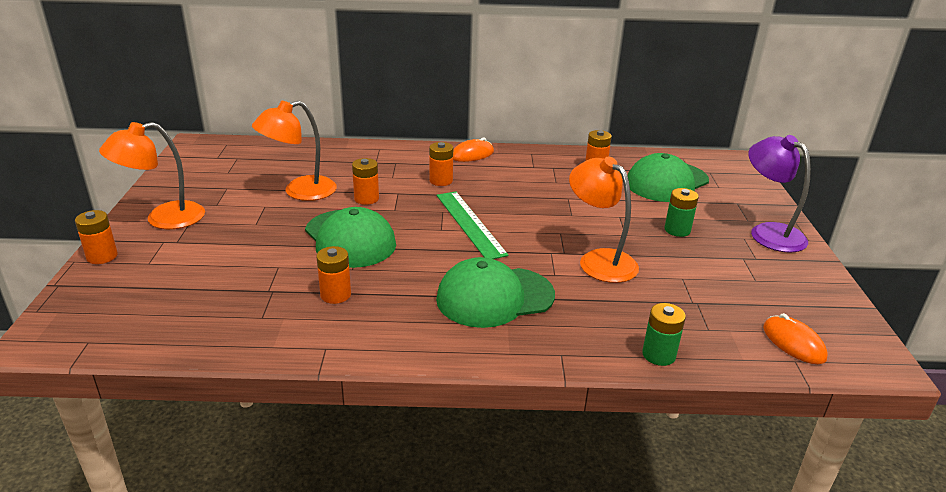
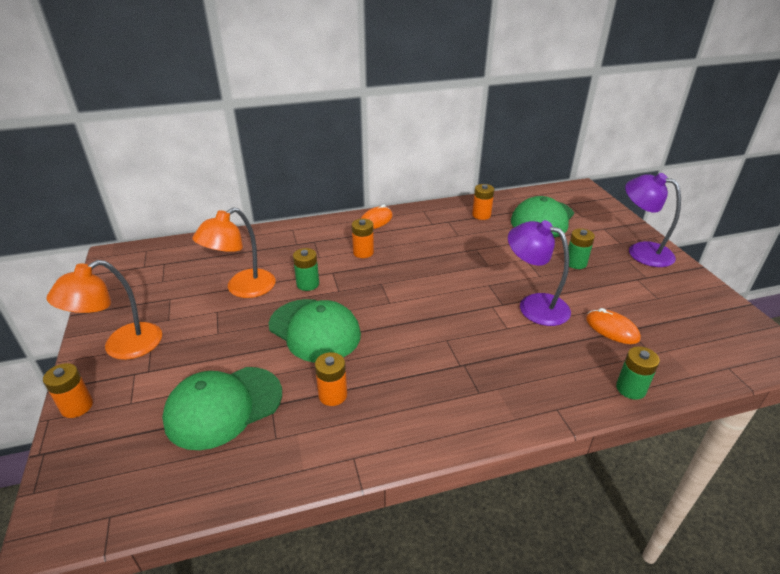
camera: 15 degrees left, 5 degrees up
(366, 199) = (308, 284): orange battery -> green battery
(469, 224) = (411, 292): green ruler -> none
(494, 297) = (472, 363): green cap -> green cap (223, 407)
(599, 260) = (534, 305): orange lamp -> purple lamp
(793, 343) = (718, 351): orange mouse -> orange mouse (612, 329)

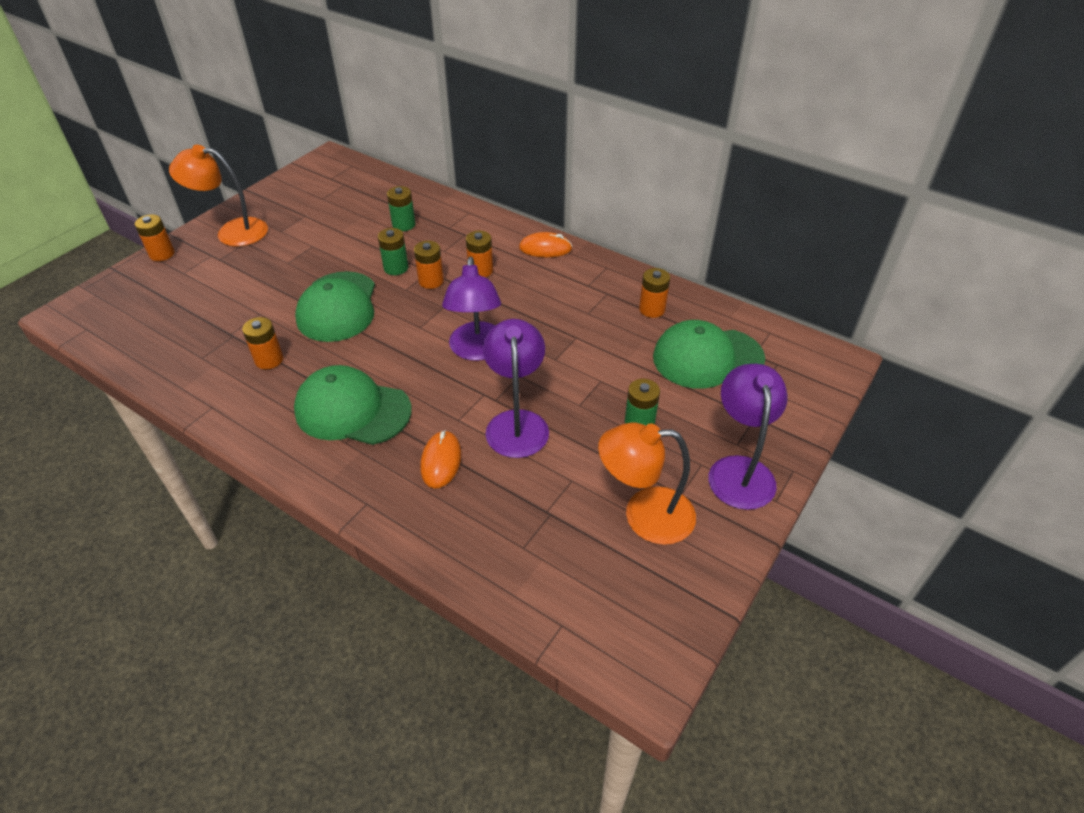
camera: 50 degrees right, 10 degrees up
(223, 407) = (212, 314): green cap -> green cap (352, 410)
(243, 289) = (353, 240): orange lamp -> orange lamp (644, 515)
(345, 276) = (431, 281): none -> orange battery
(445, 290) = (477, 350): none -> purple lamp
(612, 329) = (536, 499): orange mouse -> orange mouse (441, 461)
(630, 389) = (444, 548): green battery -> green battery (403, 225)

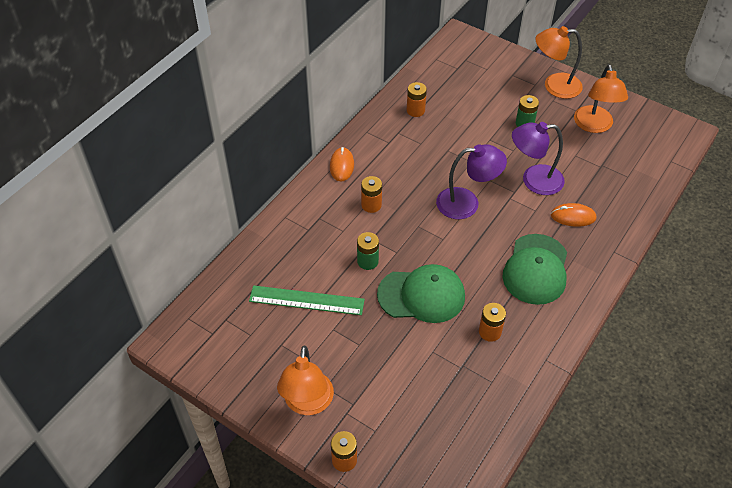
camera: 90 degrees left, 5 degrees up
(353, 228) = (306, 300): none -> green ruler
(403, 225) = (302, 262): green battery -> none
(431, 281) = (385, 236): orange battery -> none
(707, 358) = (463, 89): green cap -> none
(739, 470) = (554, 86): purple lamp -> orange lamp

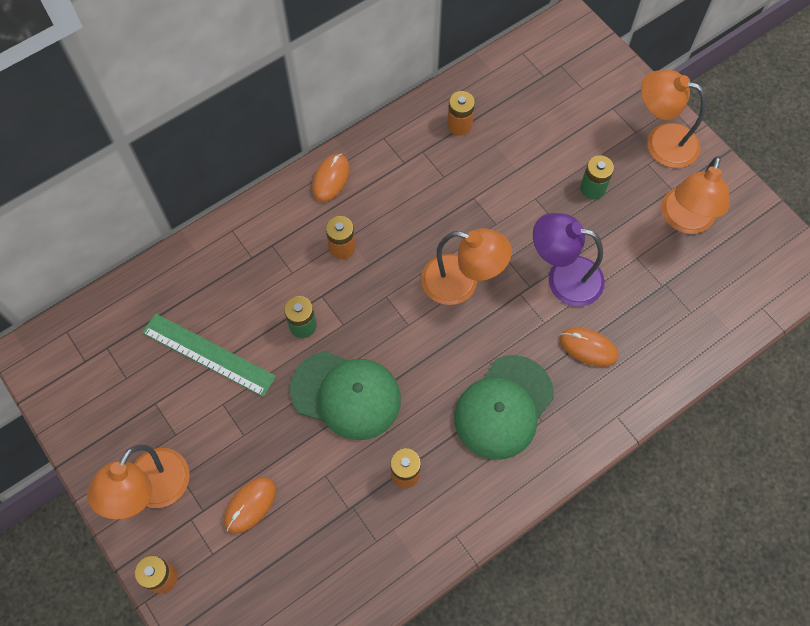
camera: 20 degrees right, 15 degrees up
(387, 389) = (250, 505): none -> orange mouse
(467, 203) = (461, 283): purple lamp -> orange lamp

